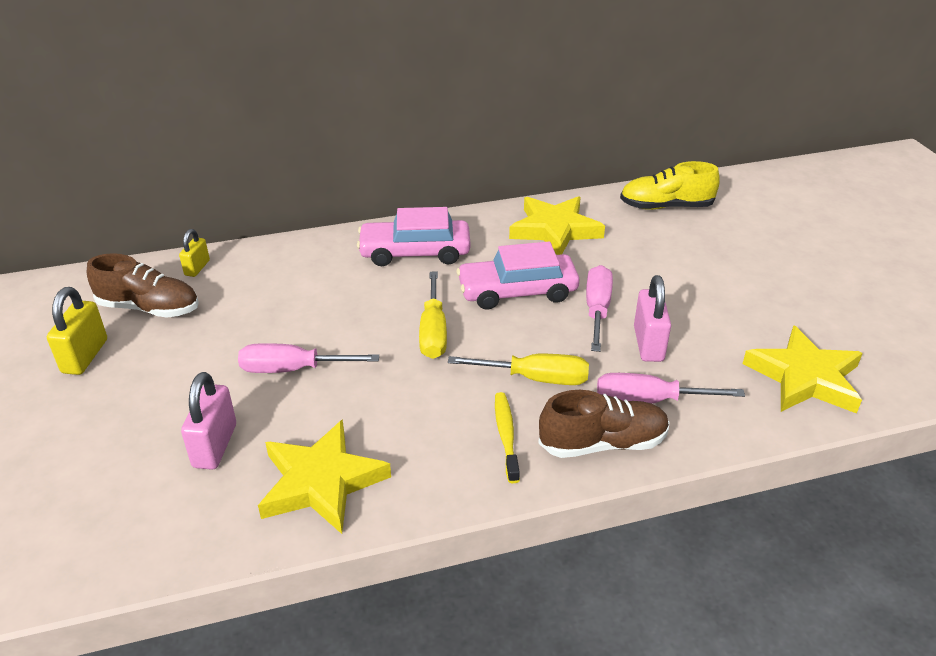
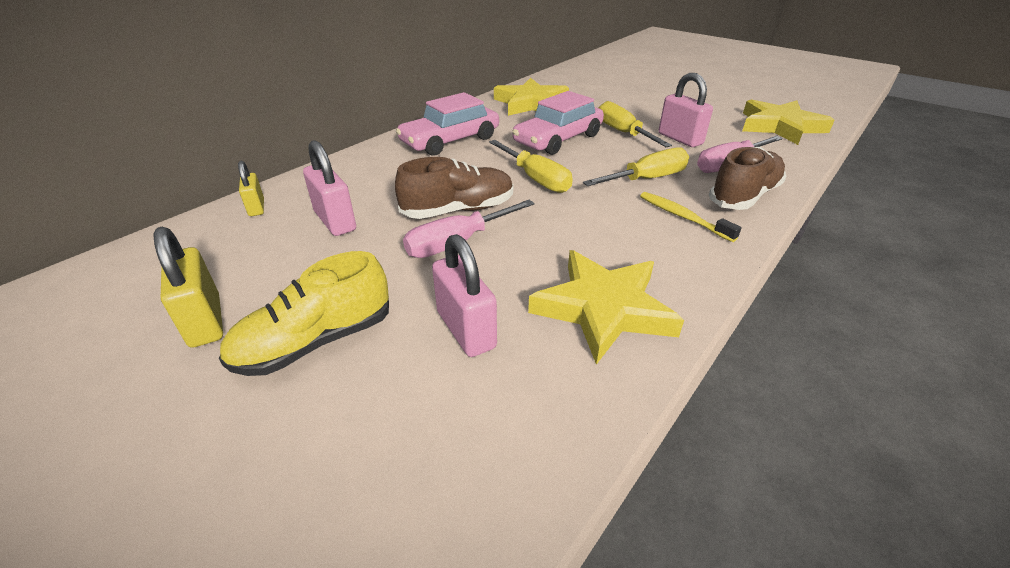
camera: 35 degrees left, 0 degrees up
(149, 308) = (239, 253): brown shoe -> brown shoe (458, 210)
(234, 306) = (335, 221): none -> pink padlock
(597, 310) = (623, 133): pink screwdriver -> yellow screwdriver
(666, 206) = (579, 77): yellow shoe -> yellow shoe (315, 342)

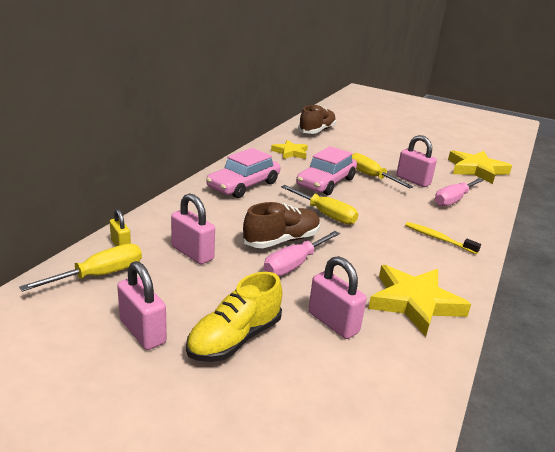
camera: 15 degrees left, 10 degrees down
(205, 321) = (143, 331): yellow padlock -> pink padlock
(531, 103) = (290, 152): yellow star -> yellow star, size x0.62
(646, 179) = (403, 212): yellow screwdriver -> yellow screwdriver (99, 275)
(744, 196) = (471, 222): brown shoe -> brown shoe (317, 131)

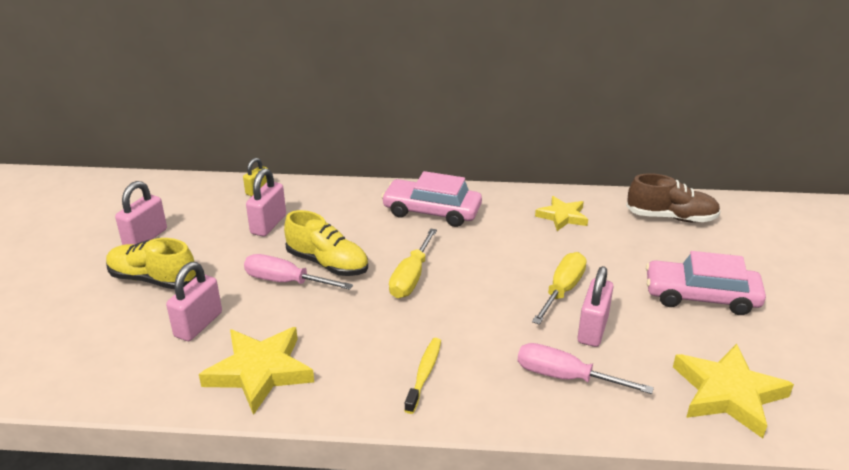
camera: 70 degrees right, 5 degrees up
(99, 275) = (208, 197): yellow screwdriver -> none
(282, 240) = (327, 263): brown shoe -> yellow shoe
(326, 182) = (500, 260): pink car -> pink car (701, 296)

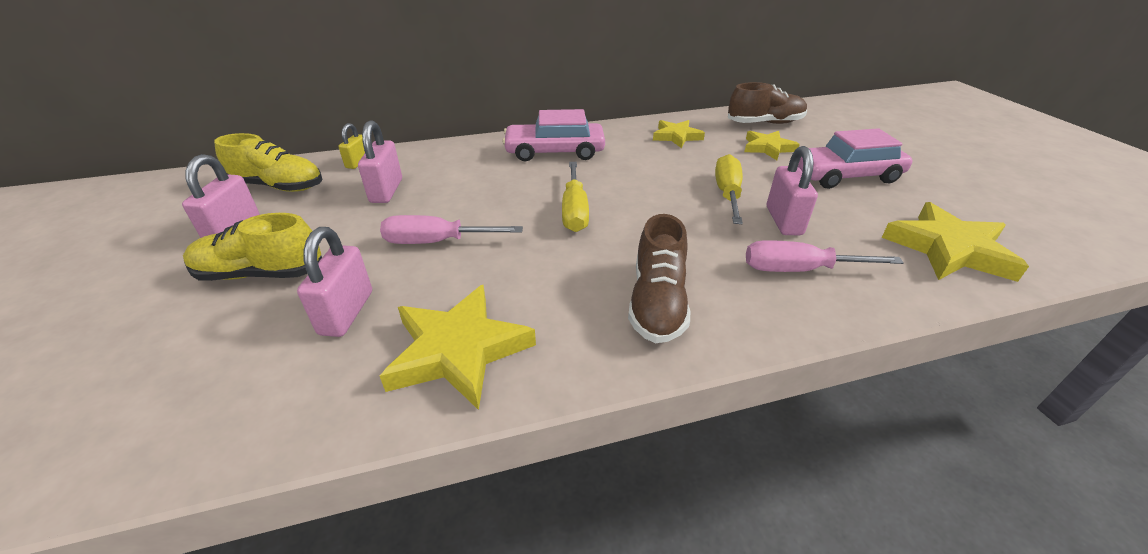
camera: 20 degrees left, 5 degrees up
(327, 263) = (475, 215): yellow shoe -> yellow shoe (279, 186)
(424, 374) = (657, 302): yellow toothbrush -> brown shoe
(647, 248) = (768, 148): none -> yellow star

